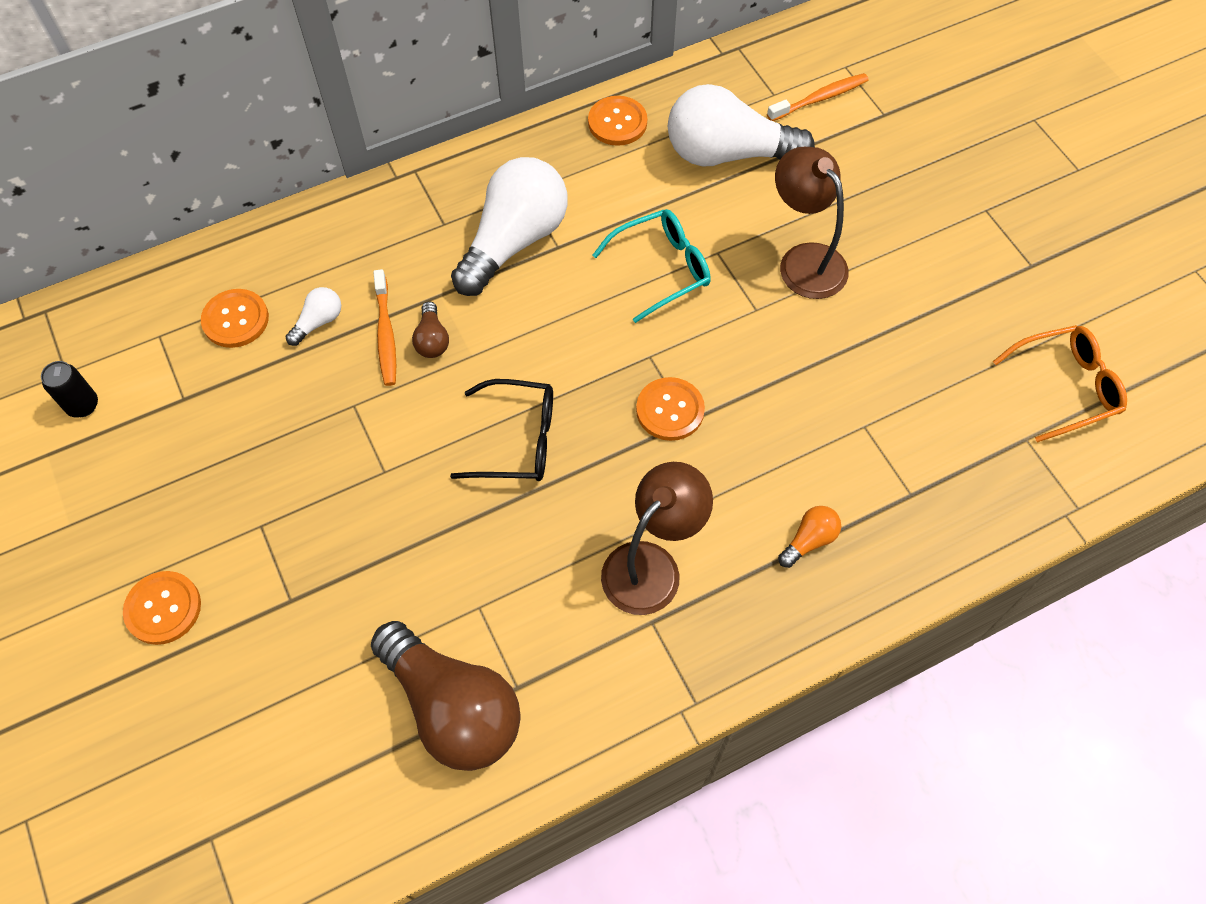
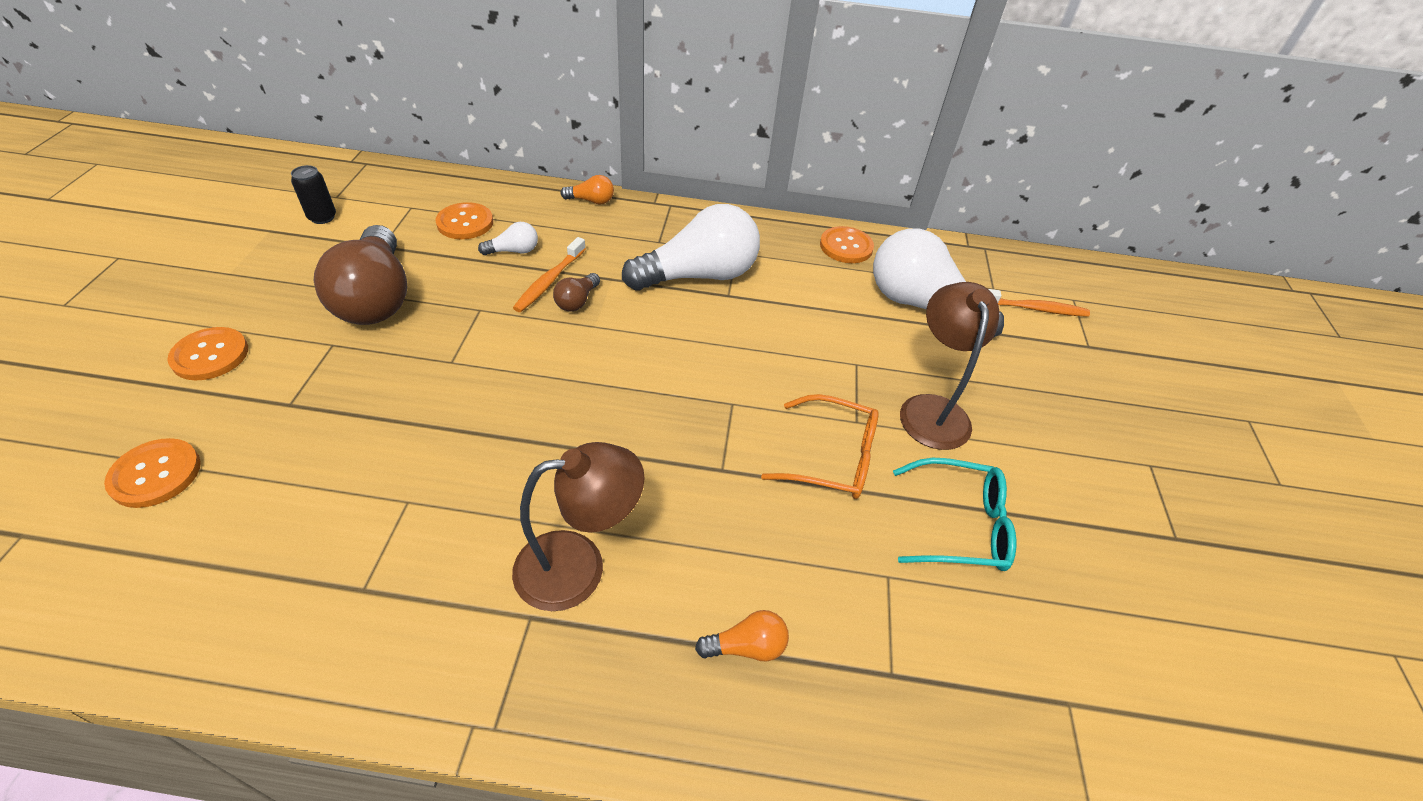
camera: 30 degrees right, 15 degrees down
(333, 214) = (591, 201): none -> orange light bulb
(453, 707) = (298, 567): brown light bulb -> brown light bulb (376, 297)
(518, 440) = (569, 400): black glasses -> none
(662, 269) = (798, 350): turquoise glasses -> turquoise glasses (960, 525)
(670, 410) = (712, 452): orange button -> orange button (155, 474)
(1065, 387) = (1153, 679): orange glasses -> orange glasses (832, 458)

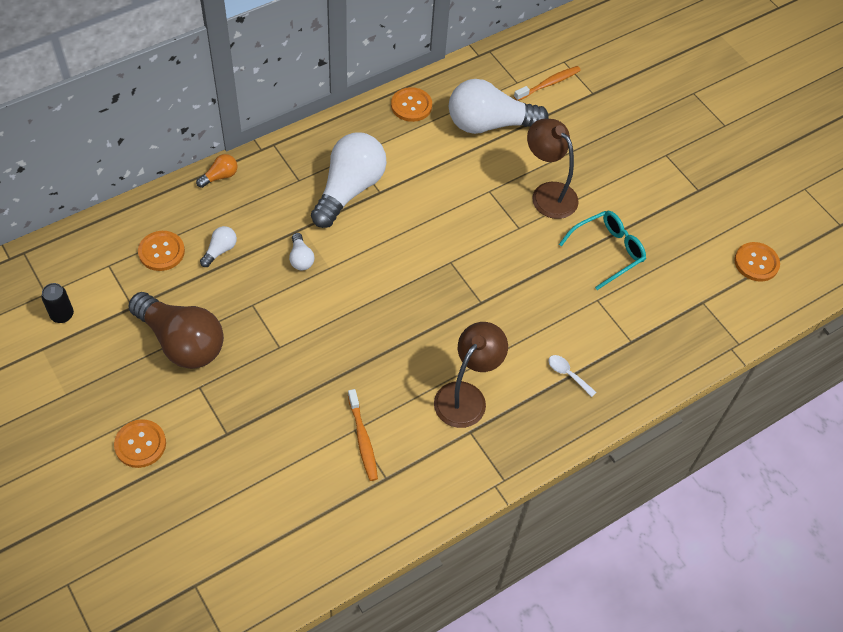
camera: 40 degrees left, 10 degrees up
(155, 474) = (214, 514): orange button -> orange button (756, 263)
(549, 281) = (268, 256): orange toothbrush -> orange toothbrush (363, 439)
(577, 301) = (301, 258): brown light bulb -> white light bulb
(746, 646) = (568, 374): orange light bulb -> white spoon
(832, 458) = (525, 257): orange glasses -> none

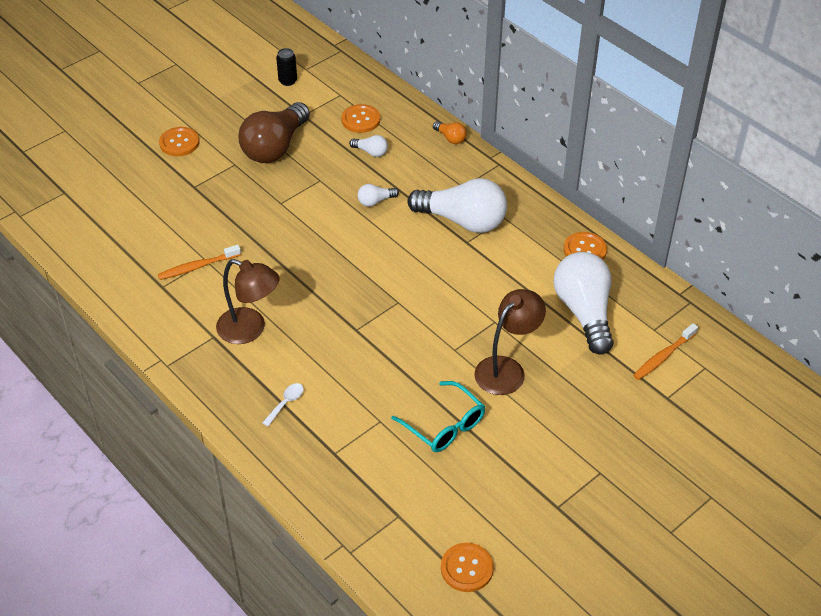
camera: 85 degrees right, 10 degrees down
(548, 84) = (663, 356): orange toothbrush -> orange toothbrush turned 90 degrees clockwise

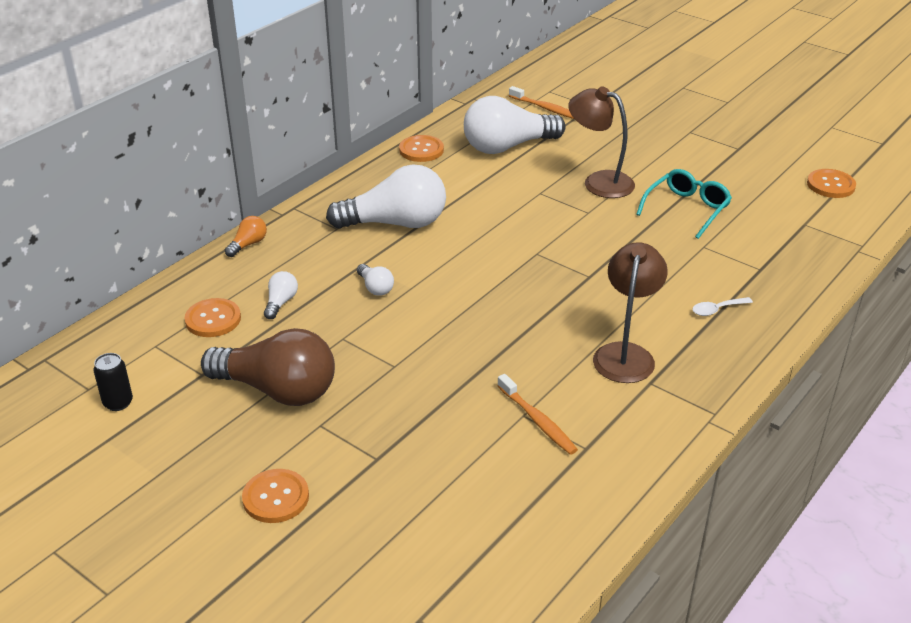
camera: 100 degrees left, 10 degrees down
(286, 403) = (717, 309): white spoon -> white spoon turned 45 degrees counterclockwise
(462, 221) = (395, 223): white light bulb -> white light bulb turned 75 degrees clockwise

